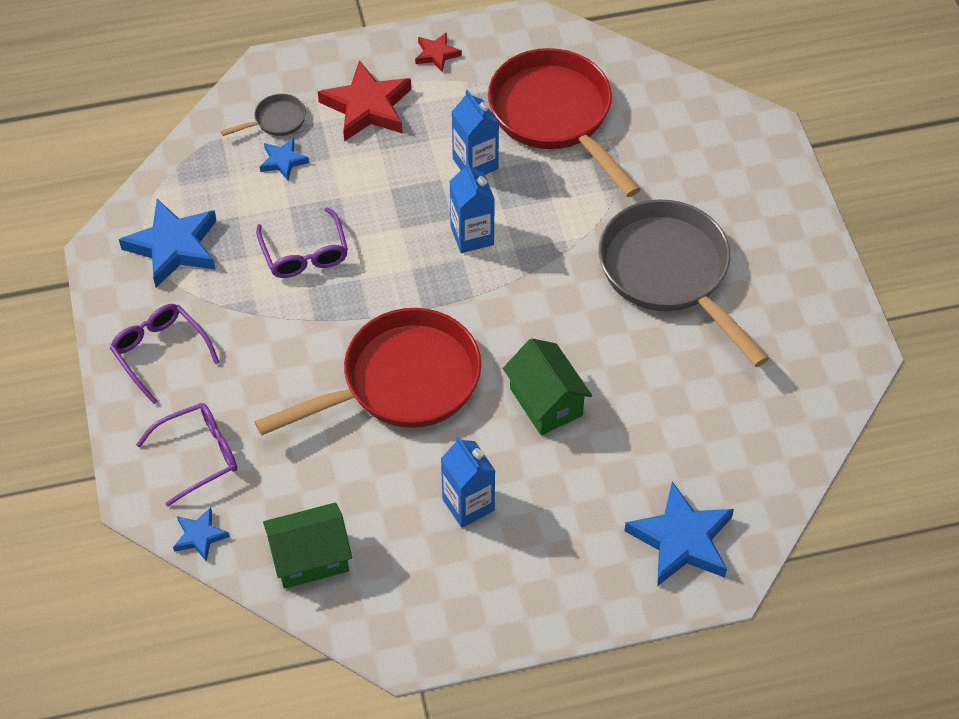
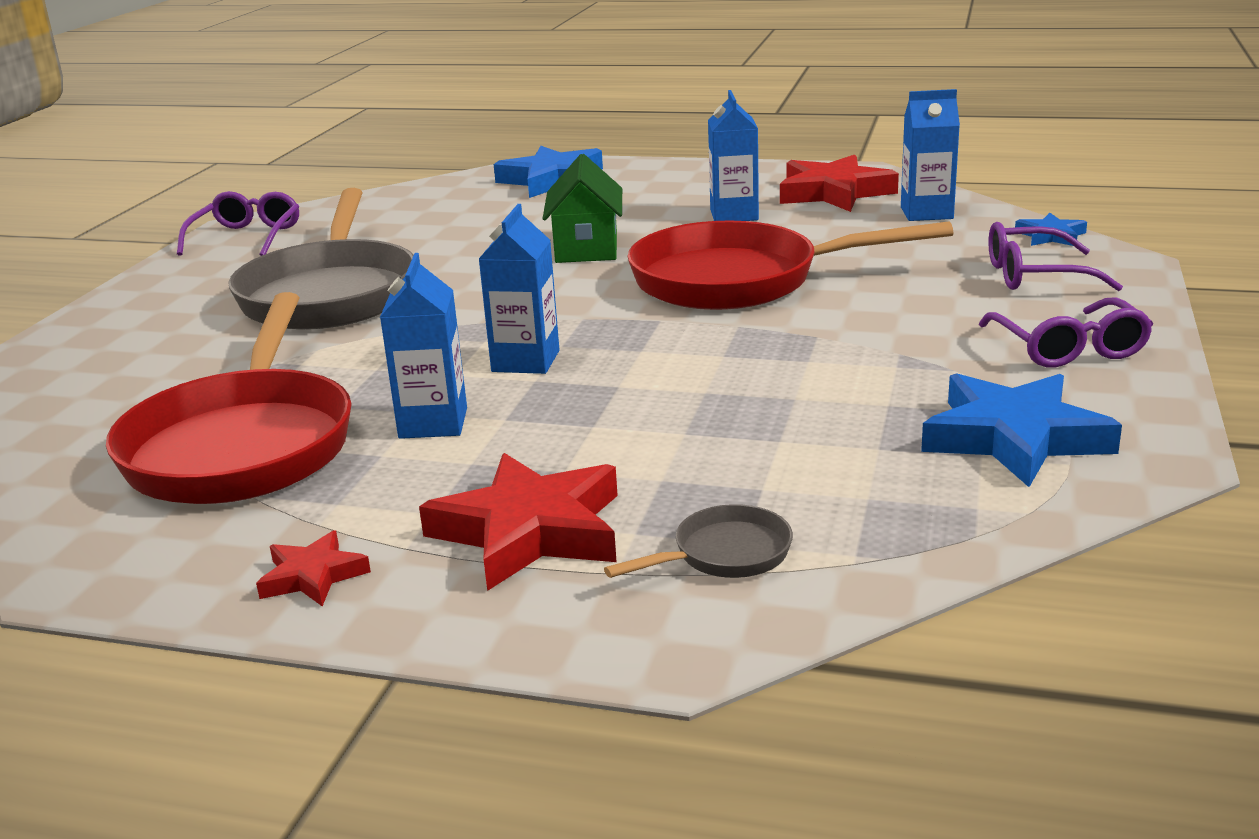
camera: 150 degrees left, 30 degrees down
(276, 120) = (724, 555): grey pan -> grey pan turned 150 degrees clockwise
(283, 161) = (751, 496): blue star -> none
(304, 253) = (789, 391): purple glasses -> purple glasses (246, 237)
(310, 558) = (926, 213): green house -> blue carton
(406, 585) = (834, 193): none -> red star

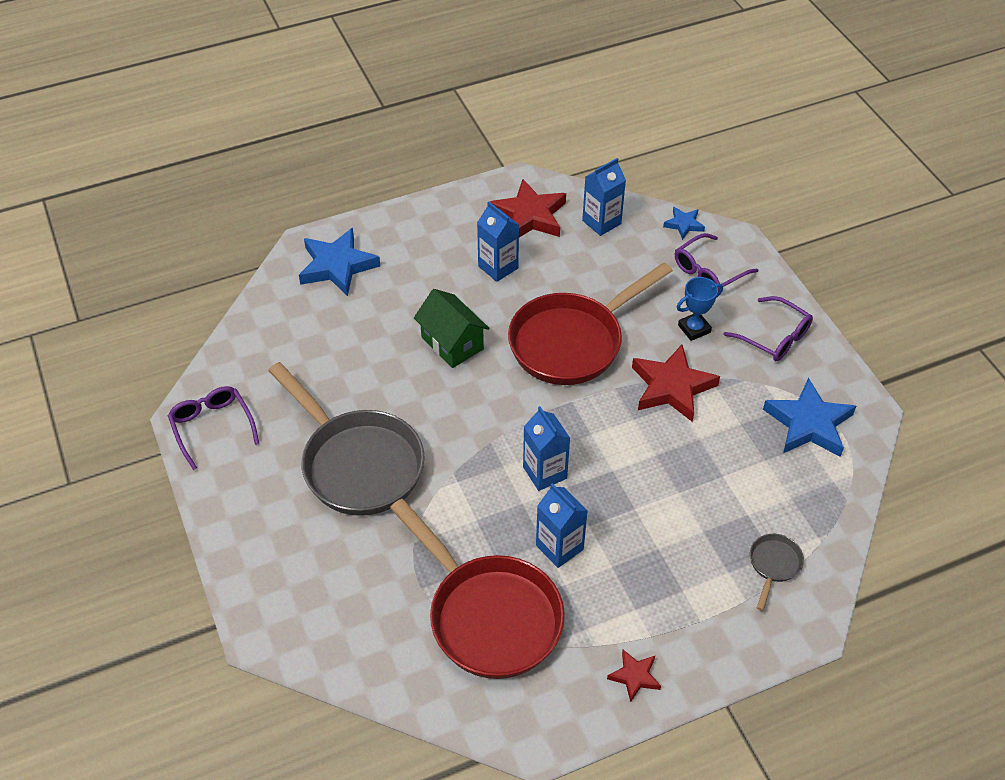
camera: 40 degrees left, 25 degrees up
(529, 531) = (687, 596): red star -> red star (672, 387)
(939, 311) = (694, 329): none -> blue trophy

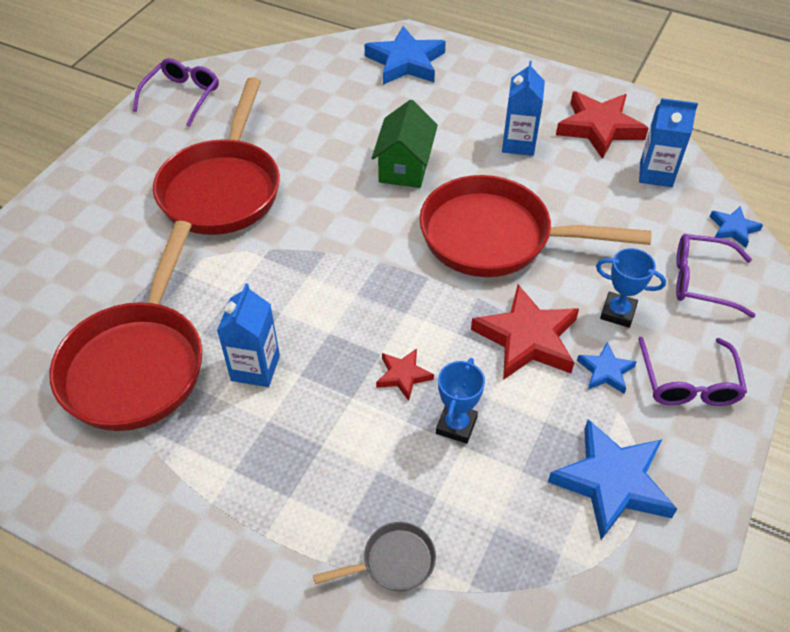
camera: 50 degrees right, 0 degrees up
(357, 463) = (223, 188): grey pan -> red pan
(545, 473) = (329, 307): blue carton -> none
(634, 676) = (153, 518): red star -> red star (403, 375)
(705, 469) = (456, 425): none -> blue trophy
(731, 368) = (605, 371): none -> blue star

